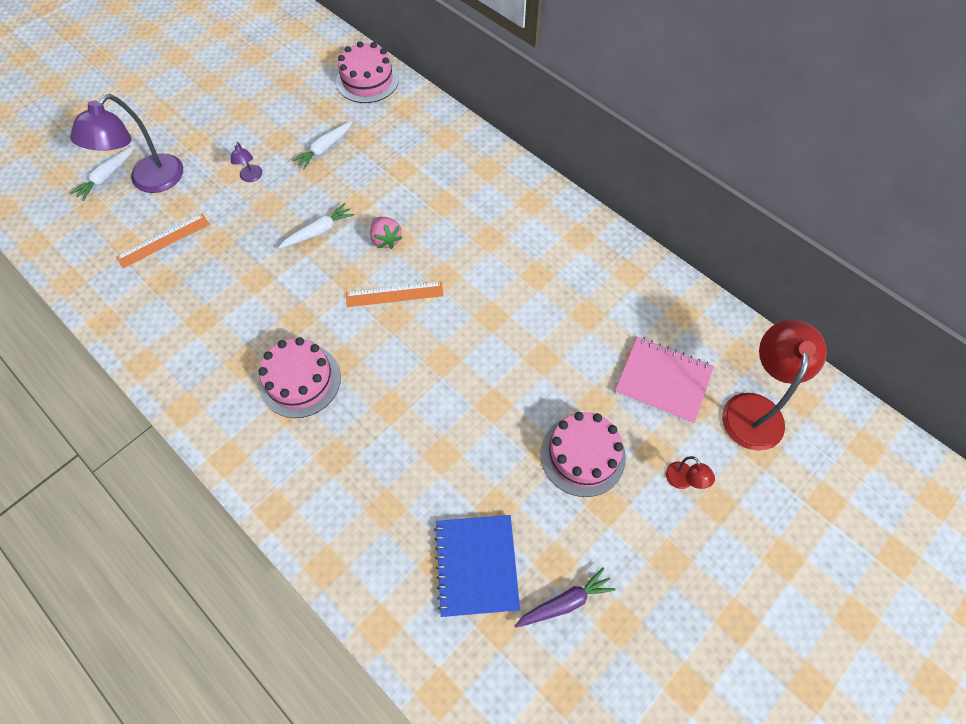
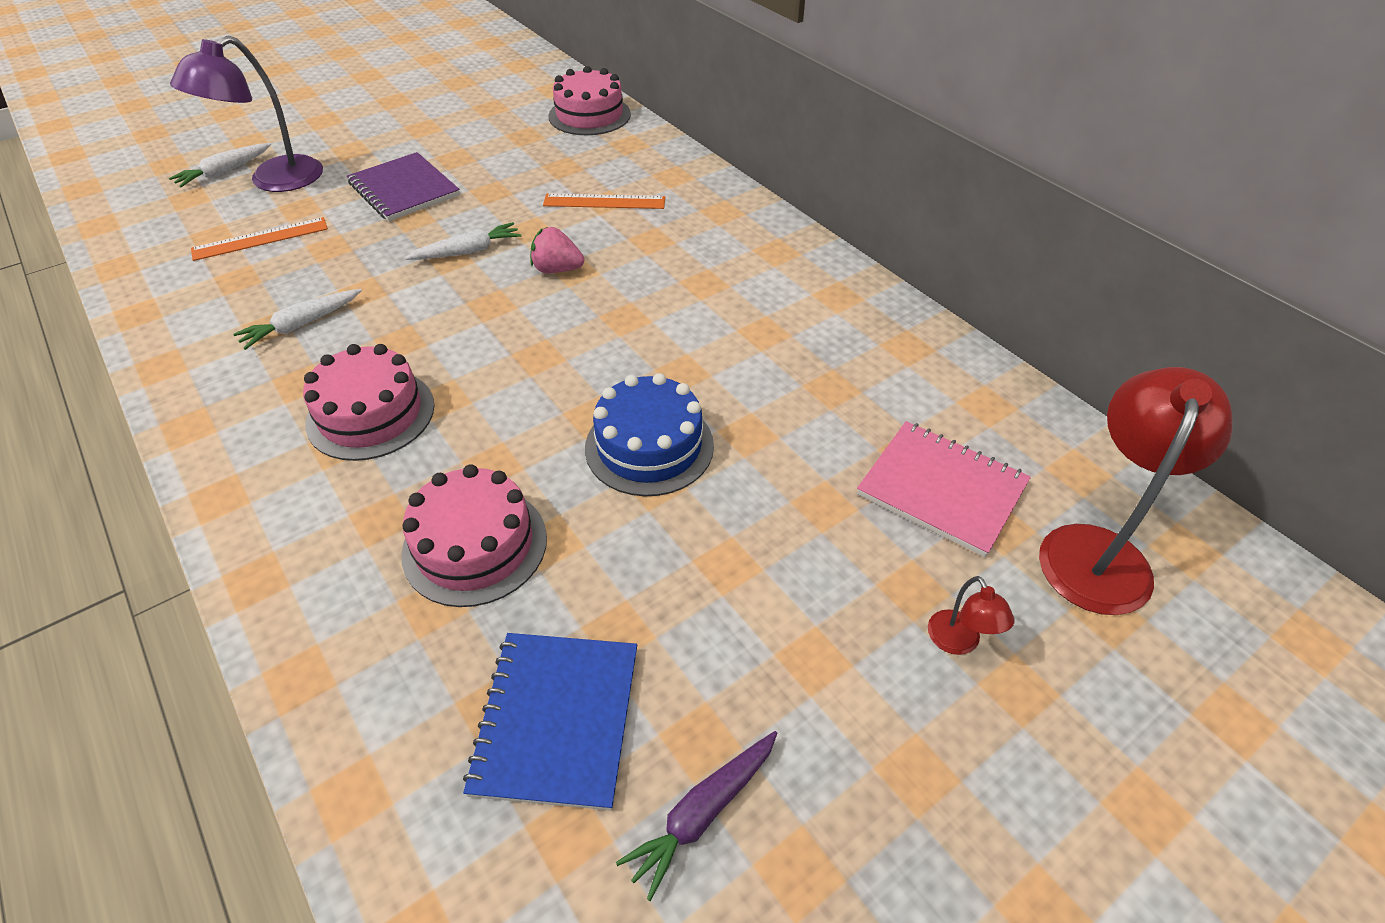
camera: 10 degrees right, 15 degrees down
(251, 177) = (404, 190): purple lamp -> purple notebook
(324, 149) = (510, 172): white carrot -> white carrot (301, 325)
(386, 239) = (557, 269): pink strawberry -> pink strawberry turned 120 degrees clockwise
(394, 294) = (547, 330): orange ruler -> orange ruler (604, 201)
(484, 377) = (649, 446): none -> blue cake
(565, 602) = (702, 813): purple carrot -> purple carrot turned 150 degrees clockwise
(582, 455) = (785, 576): pink cake -> pink cake (475, 545)

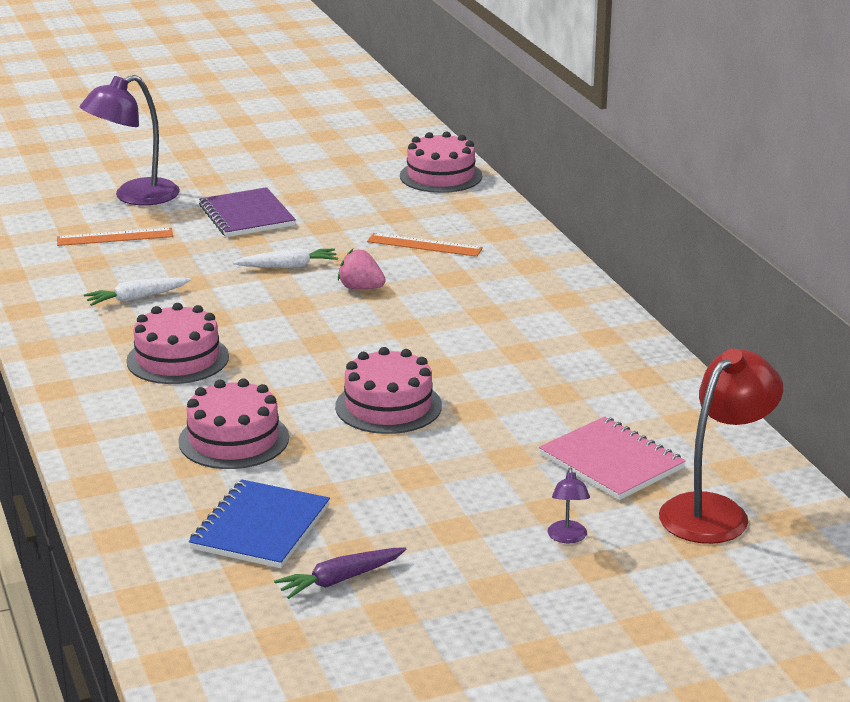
camera: 15 degrees right, 20 degrees down
(224, 172) = (93, 185): white carrot -> none
(649, 446) = (388, 406): blue cake -> pink cake
(958, 642) = (567, 537): red lamp -> purple lamp

